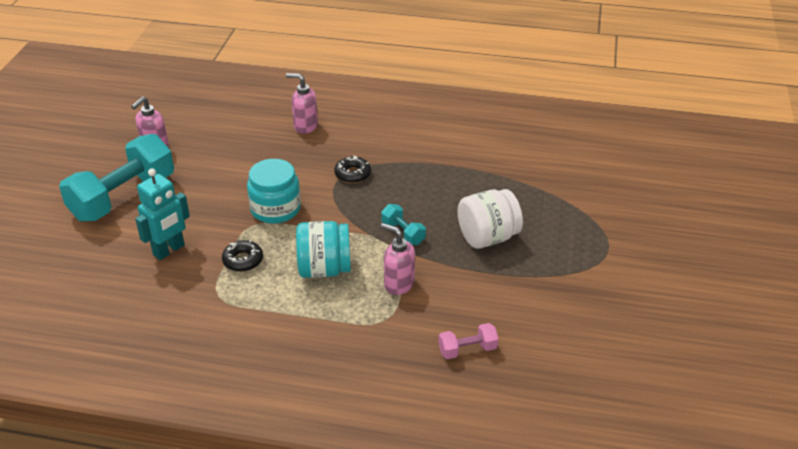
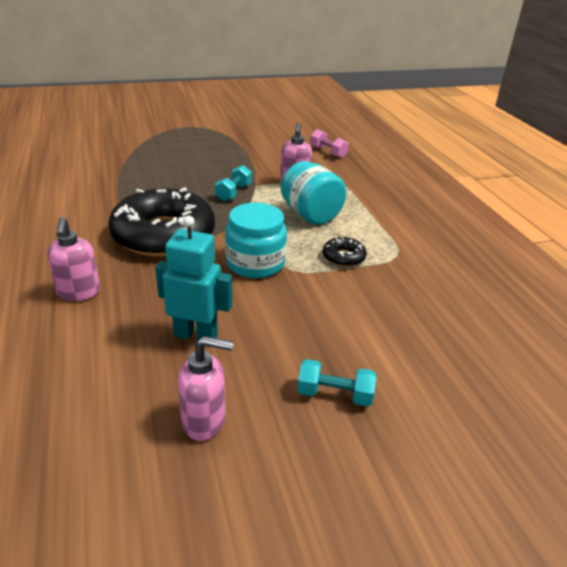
camera: 120 degrees left, 5 degrees down
(123, 197) = (334, 394): turquoise dumbbell -> turquoise dumbbell, size x0.44
(169, 250) = (379, 308): turquoise robot -> turquoise robot (196, 335)
(352, 174) = (164, 235): black donut -> black donut, size x2.43
(487, 237) = (210, 162): white jar -> none

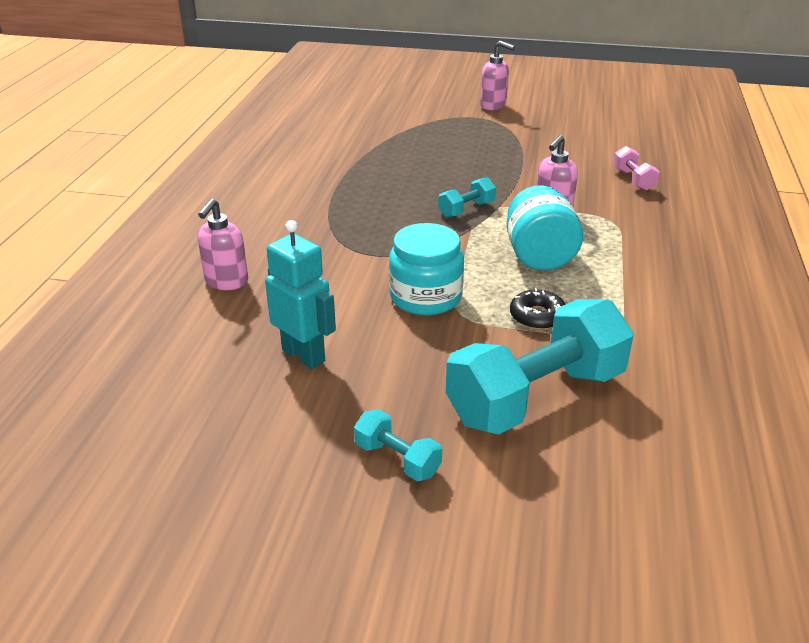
camera: 30 degrees right, 0 degrees up
(164, 235) = (351, 242): black donut -> none
(204, 421) = (250, 438): pink soap dispenser -> pink soap dispenser (493, 106)
(389, 314) = (536, 396): none -> turquoise dumbbell

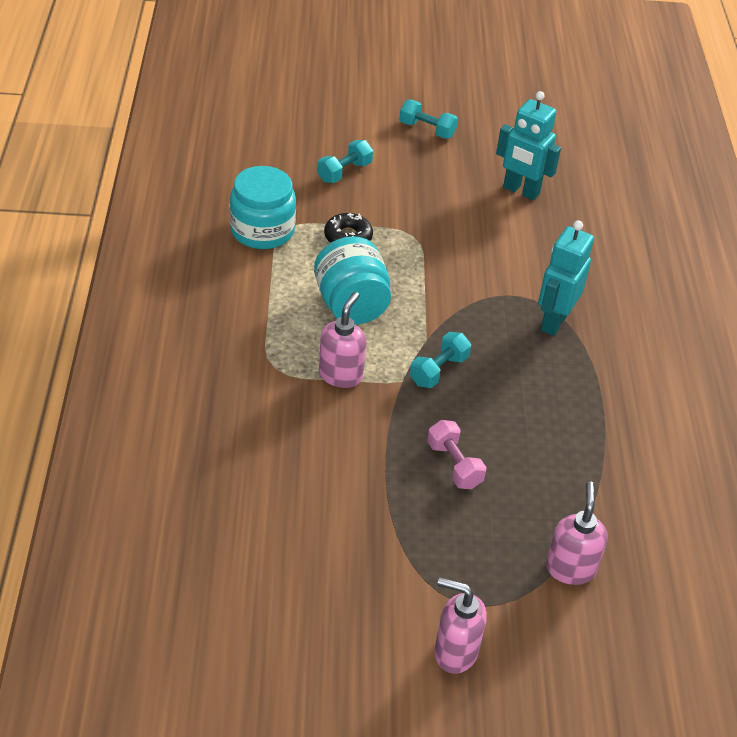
camera: 165 degrees right, 10 degrees up
(226, 282) = (626, 252): pink soap dispenser -> pink soap dispenser (570, 568)
(345, 233) = (554, 321): none -> turquoise robot
(425, 297) = (447, 249): turquoise jar -> turquoise jar (262, 230)
(536, 396) = (344, 172): turquoise dumbbell -> turquoise dumbbell, size x0.44
(633, 180) = (238, 449): pink dumbbell -> pink dumbbell (454, 465)

